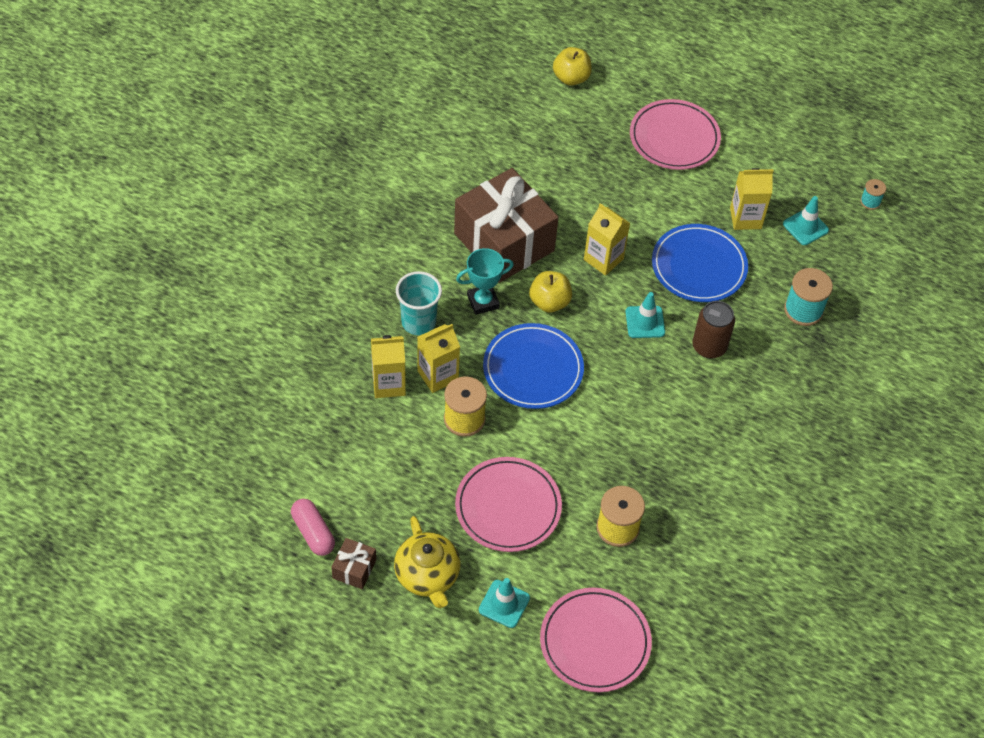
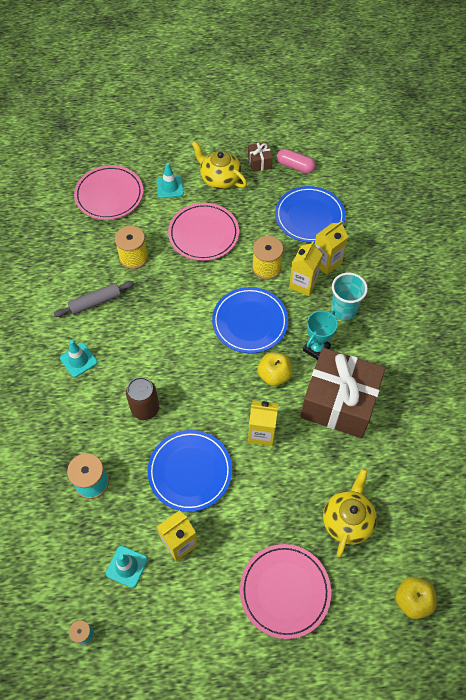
camera: 150 degrees right, 5 degrees up
(358, 451) = (309, 217): none -> blue plate
(578, 153) = (347, 520): none -> yellow teapot
(645, 322) = (200, 400): turquoise traffic cone -> turquoise traffic cone (78, 360)
(699, 496) = (95, 302): none -> grey rolling pin

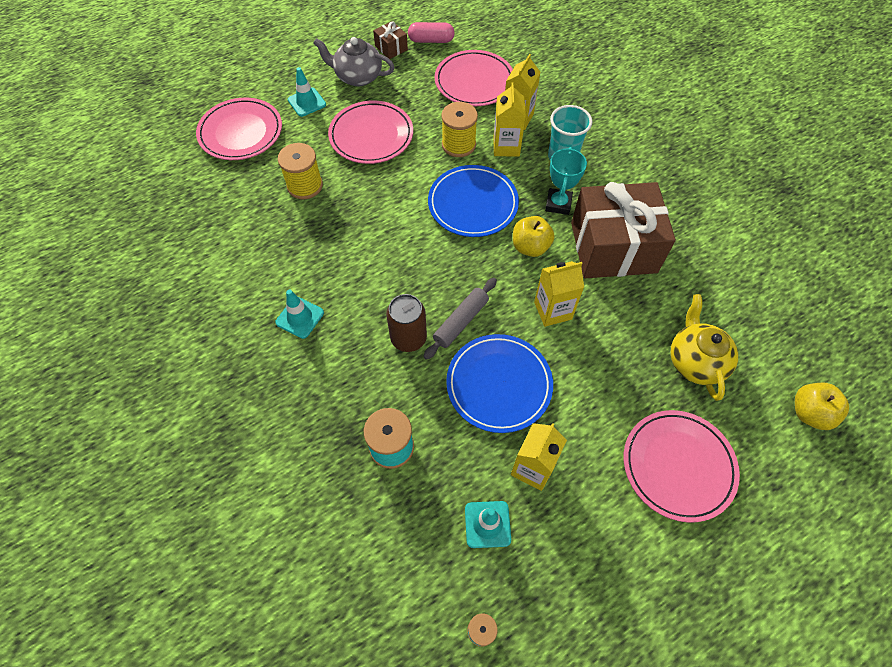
camera: 25 degrees left, 0 degrees up
(95, 302) = (286, 248): grey rolling pin -> grey rolling pin (461, 322)
(220, 179) = (357, 77): yellow teapot -> grey teapot
(309, 217) = (474, 82): blue plate -> pink plate

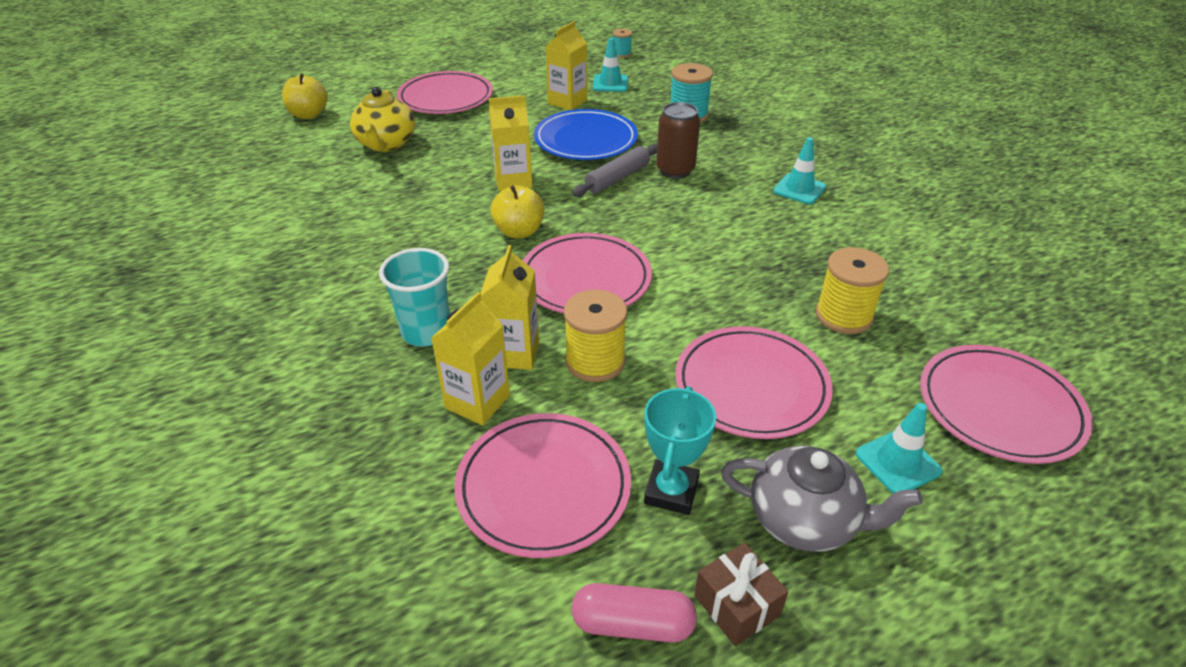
camera: 175 degrees left, 20 degrees down
(473, 204) = (585, 279): blue plate -> pink plate
(558, 204) = (462, 272): turquoise trophy -> turquoise trophy (671, 491)
(613, 247) = (413, 226): brown gift -> none

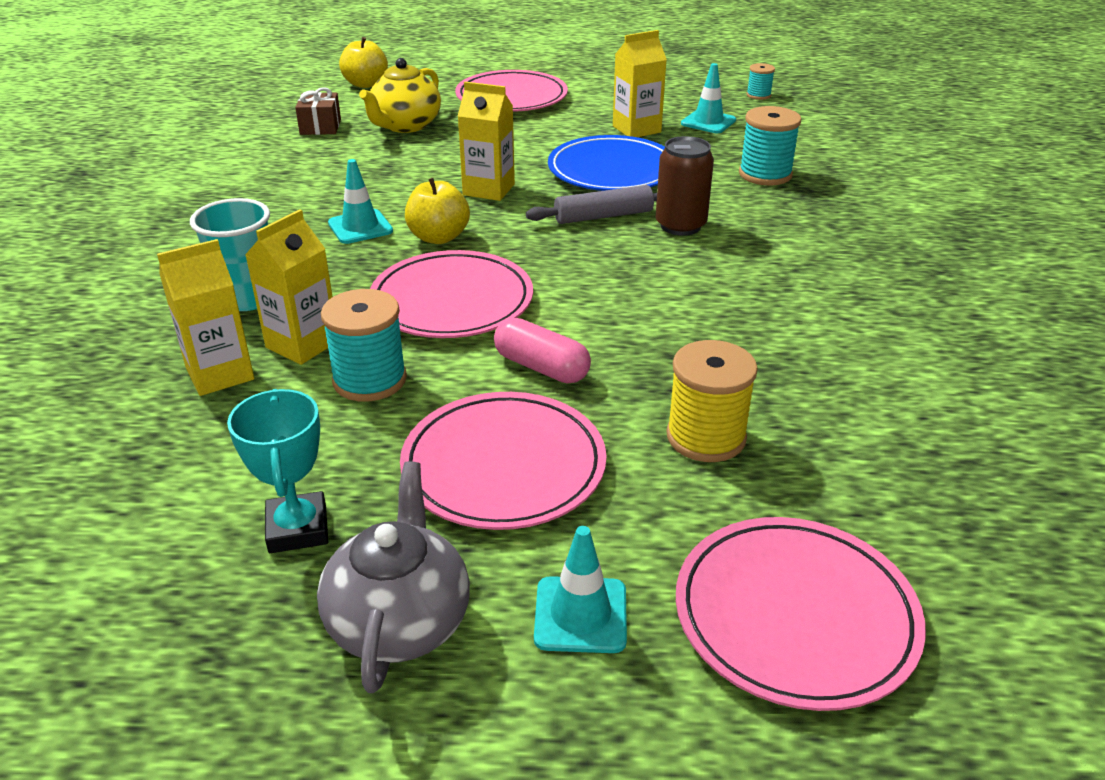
camera: 30 degrees right, 5 degrees down
(543, 487) = (187, 471): pink plate -> none
(595, 361) = (369, 380): yellow spool -> turquoise spool
(633, 624) = (118, 628): pink capsule -> pink capsule (541, 367)
(671, 491) = (297, 529): turquoise trophy -> turquoise trophy turned 60 degrees counterclockwise
(736, 605) = (231, 664): brown gift -> brown gift (320, 127)
(799, 189) = (815, 287): turquoise traffic cone -> turquoise traffic cone (360, 227)
(804, 520) = (399, 620): grey teapot -> grey teapot turned 135 degrees counterclockwise

